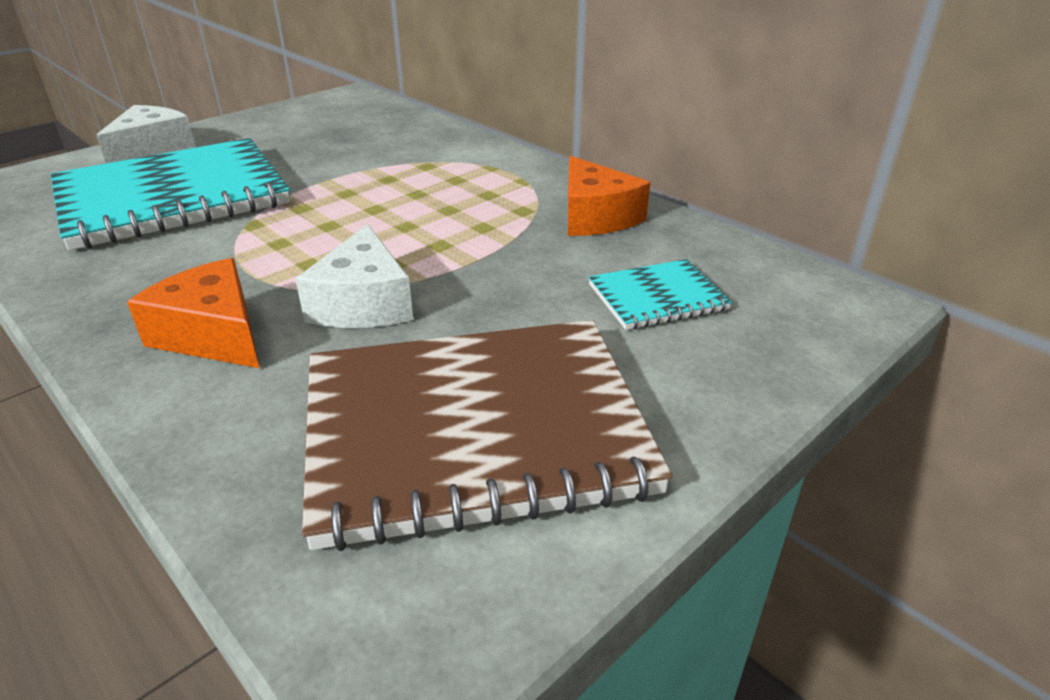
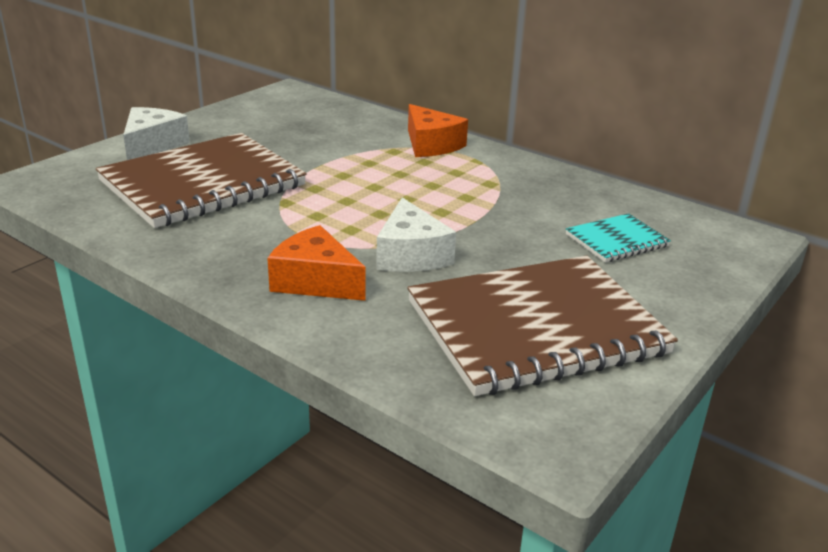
camera: 10 degrees left, 5 degrees down
(172, 197) = (203, 184): turquoise notebook -> brown notebook
(595, 217) = (546, 186): orange cheese -> orange cheese (431, 145)

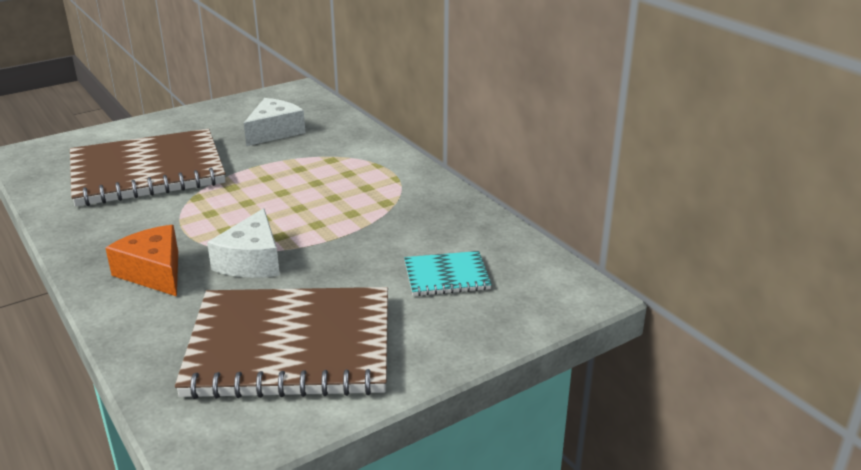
camera: 20 degrees right, 0 degrees up
(152, 145) = (140, 131): white cheese -> white cheese (274, 132)
(431, 145) = (369, 157): orange cheese -> none

